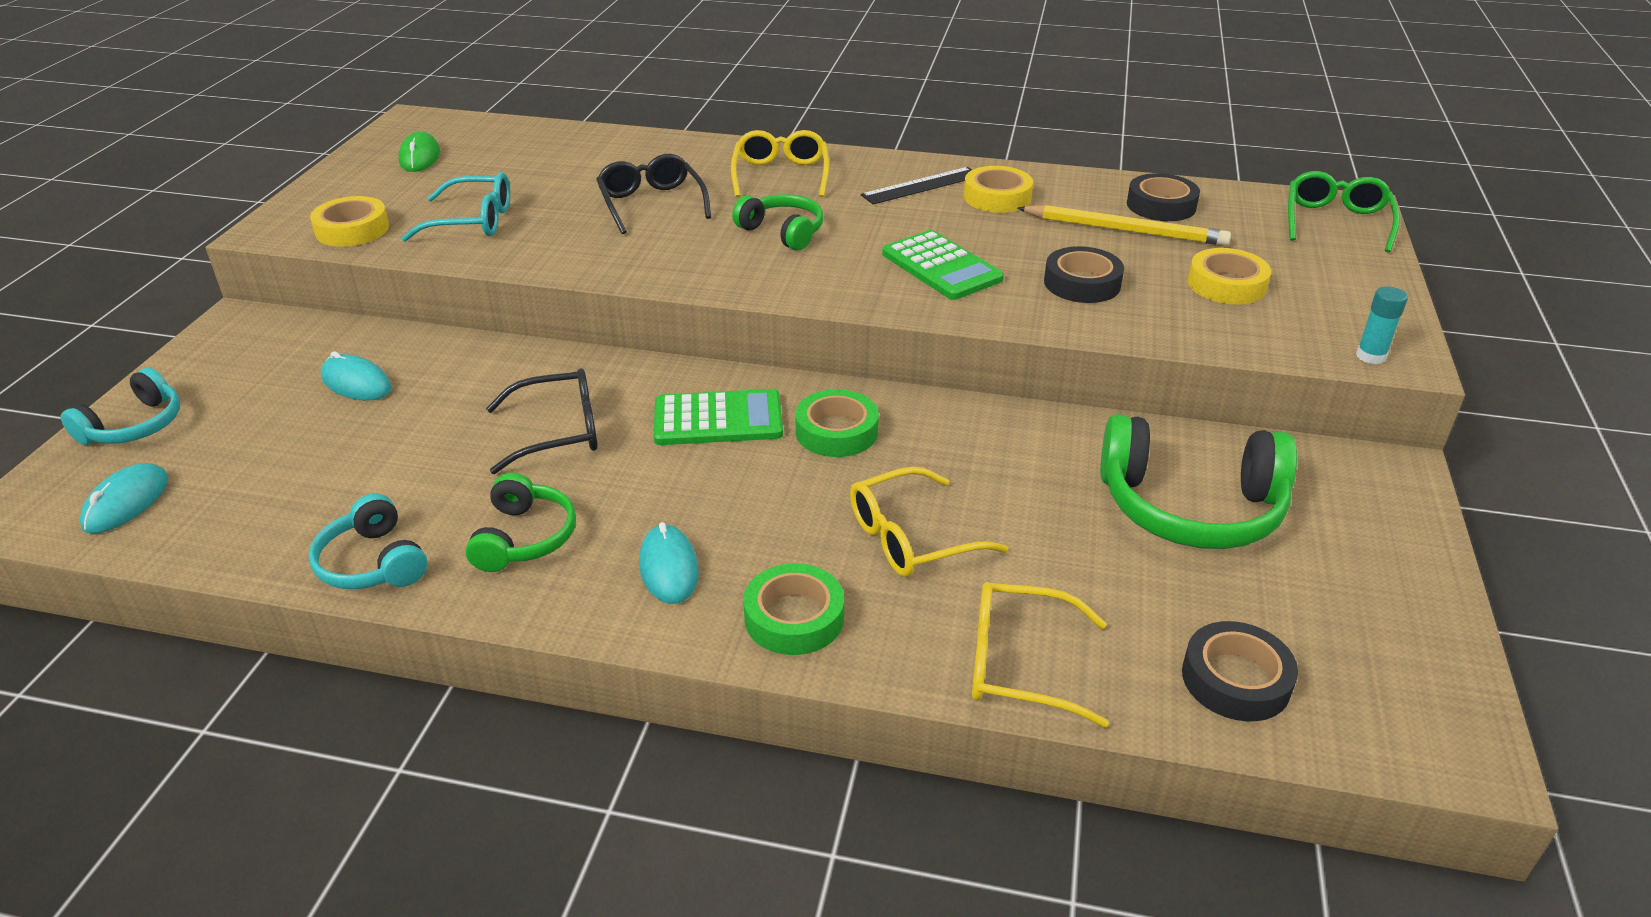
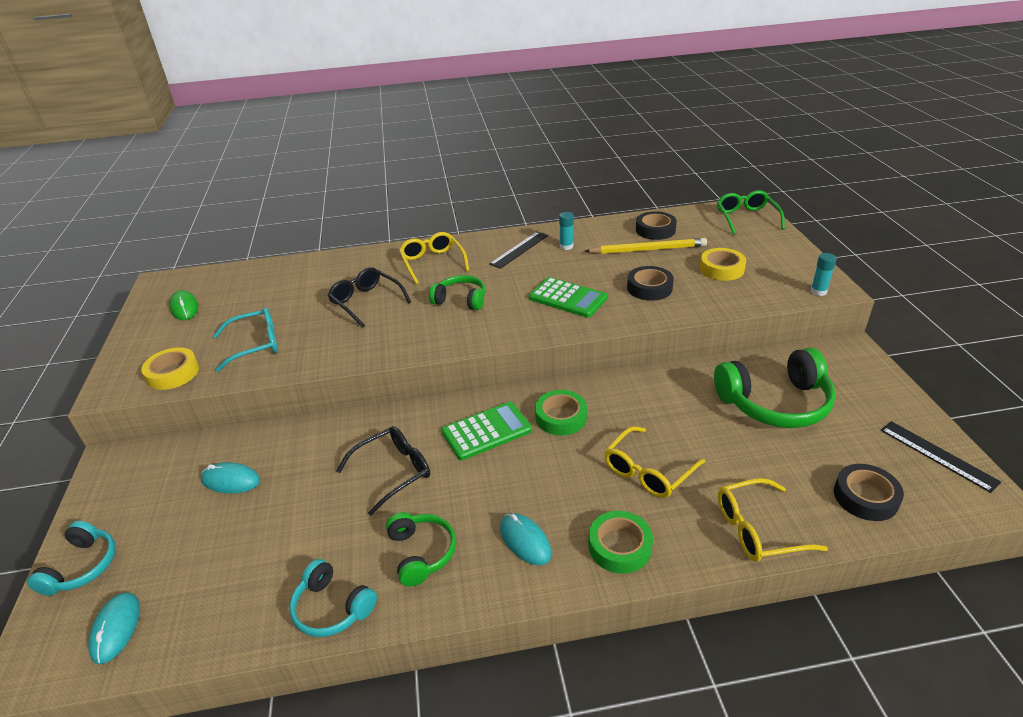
camera: 20 degrees left, 0 degrees up
(997, 197) = (566, 246): yellow tape -> turquoise glue stick
(1418, 663) = (937, 455): none -> black ruler

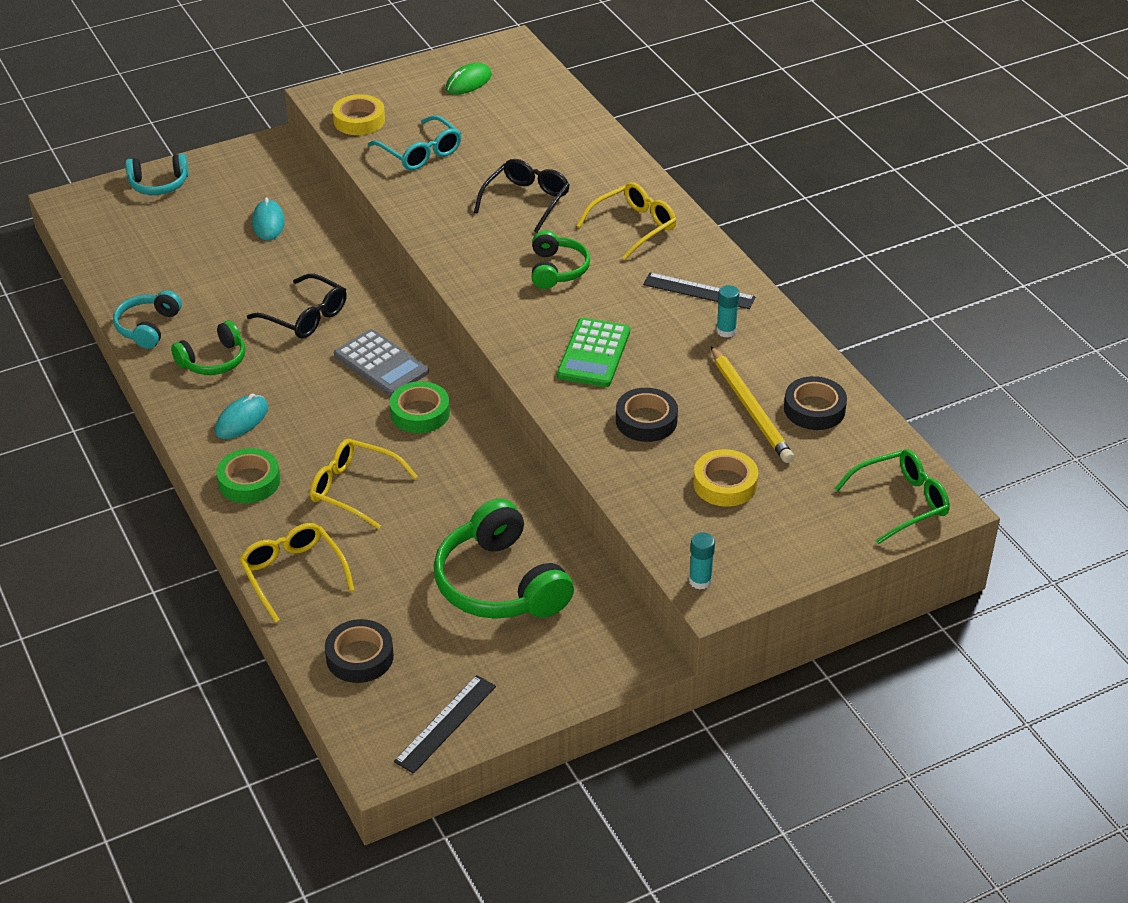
camera: 70 degrees right, 5 degrees up
(116, 629) = (108, 226): turquoise mouse -> none
(486, 431) = (381, 364): green calculator -> grey calculator

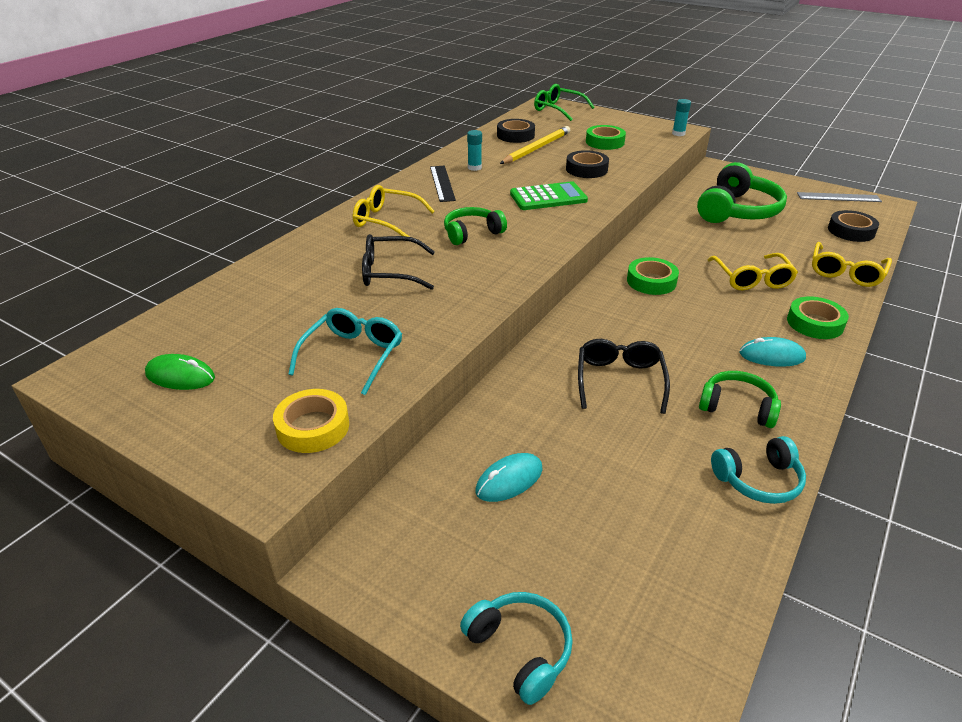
camera: 120 degrees left, 5 degrees down
(381, 364) = (626, 317): grey calculator -> none
(445, 723) = (838, 197): black ruler -> grey ruler
(725, 484) = (605, 142): yellow tape -> green tape

